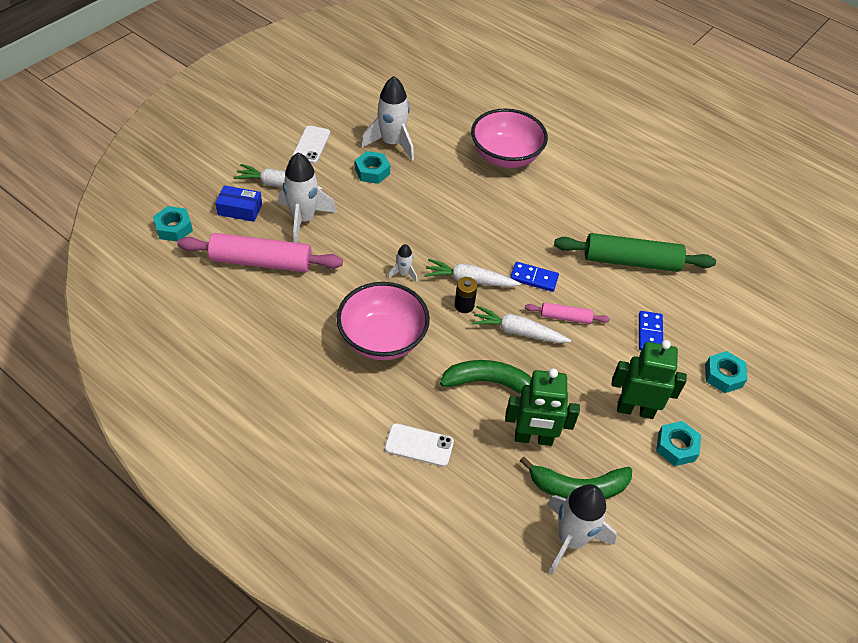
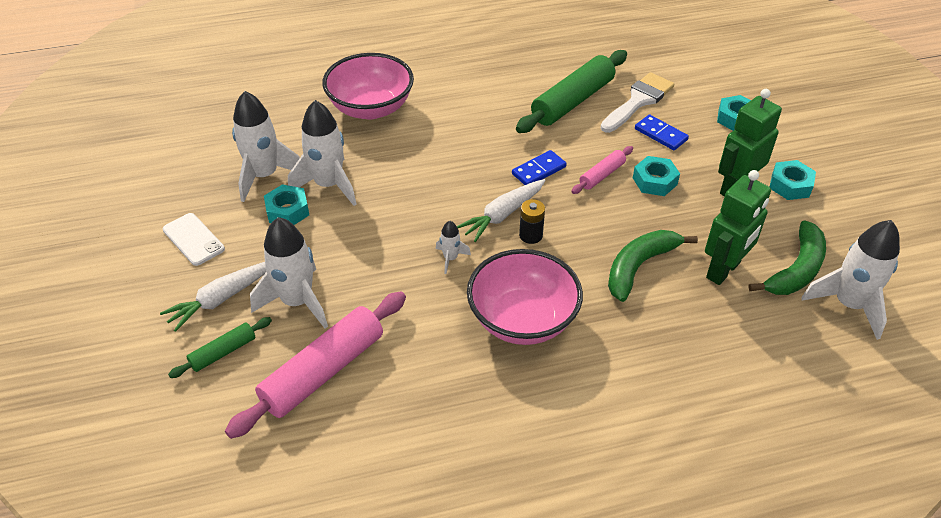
camera: 50 degrees left, 5 degrees down
(174, 228) = (185, 434): turquoise nut -> turquoise nut (654, 181)
(240, 209) = (223, 352): blue box -> green rolling pin
(412, 177) = (329, 185): none -> white rocket
(419, 445) = (677, 360): white phone -> none
(518, 332) = (593, 215): white carrot -> none
(676, 301) = (638, 101): none -> white brush

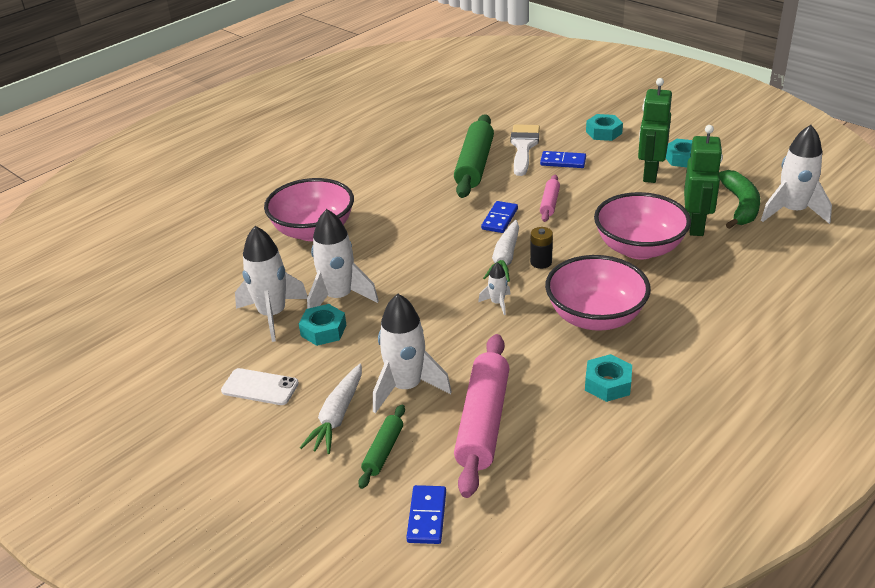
camera: 30 degrees left, 10 degrees down
(196, 433) = (426, 516): none -> blue domino
(639, 267) = (639, 248): green banana -> pink bowl
(654, 181) = (591, 192): turquoise nut -> turquoise nut (607, 384)

